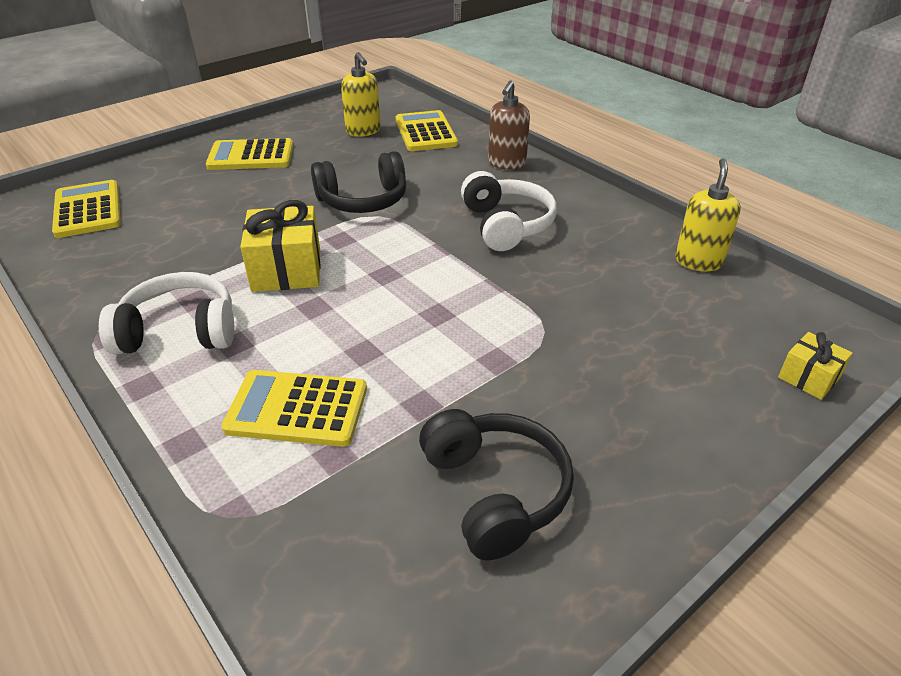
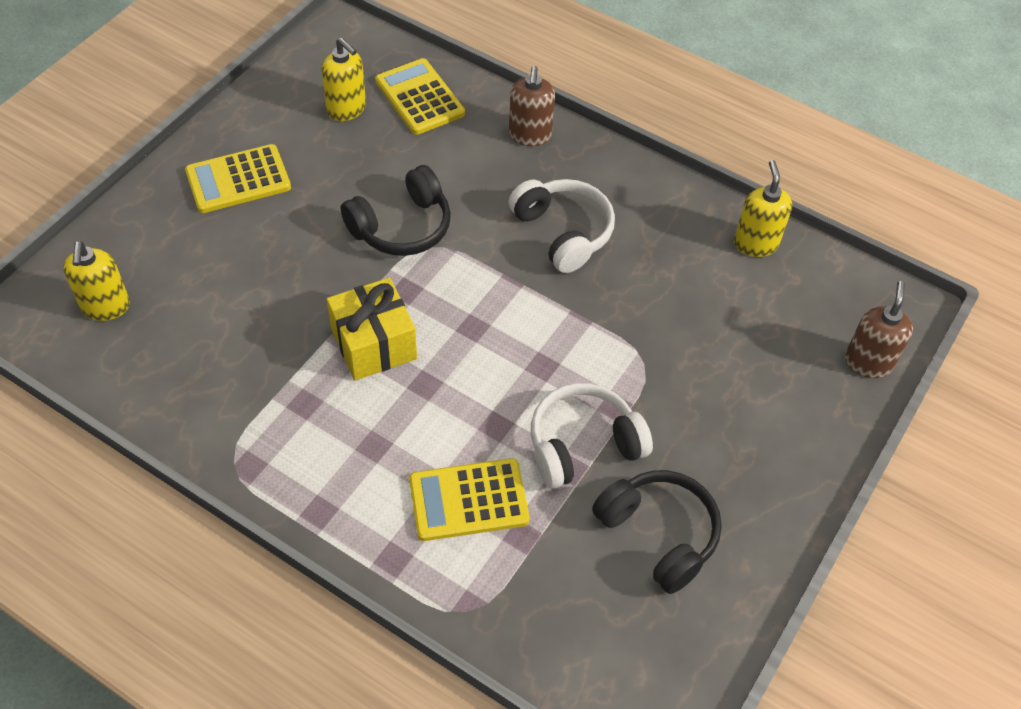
camera: 20 degrees left, 15 degrees up
(88, 210) = (106, 307): yellow calculator -> yellow soap dispenser
(179, 331) = (314, 445): white headphones -> white headphones (583, 445)
(808, 378) = (868, 362): yellow gift -> brown soap dispenser

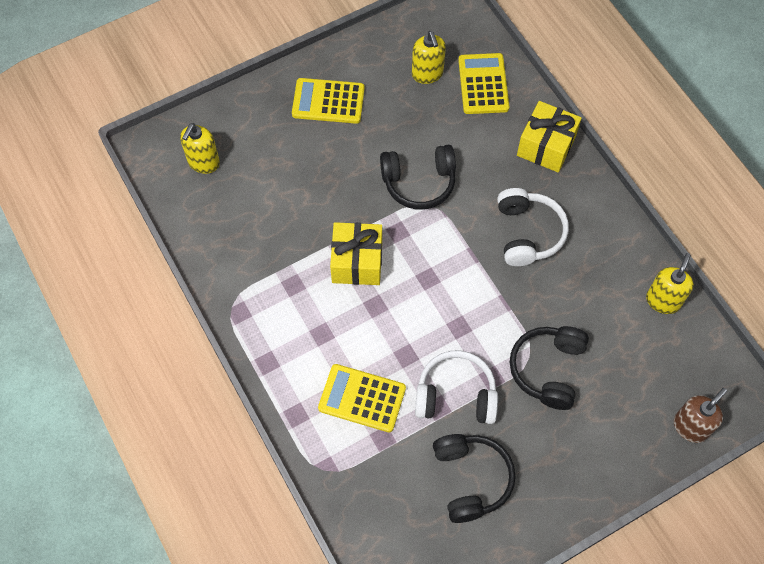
camera: 30 degrees right, 10 degrees up
(530, 135) = (546, 146): brown soap dispenser -> yellow gift
(674, 369) = (548, 369): none -> black headphones

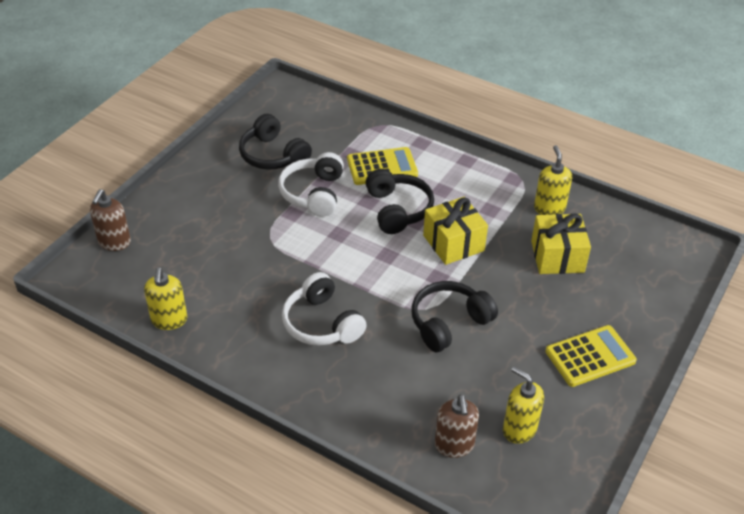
camera: 150 degrees right, 20 degrees down
(203, 162) = (643, 260): yellow soap dispenser -> yellow soap dispenser (549, 208)
(456, 395) = (313, 193): white headphones -> white headphones turned 120 degrees clockwise
(483, 84) = (454, 445): yellow calculator -> brown soap dispenser
(546, 146) = (349, 409): yellow gift -> yellow gift (557, 256)
(548, 369) = (250, 234): black headphones -> black headphones (398, 210)

